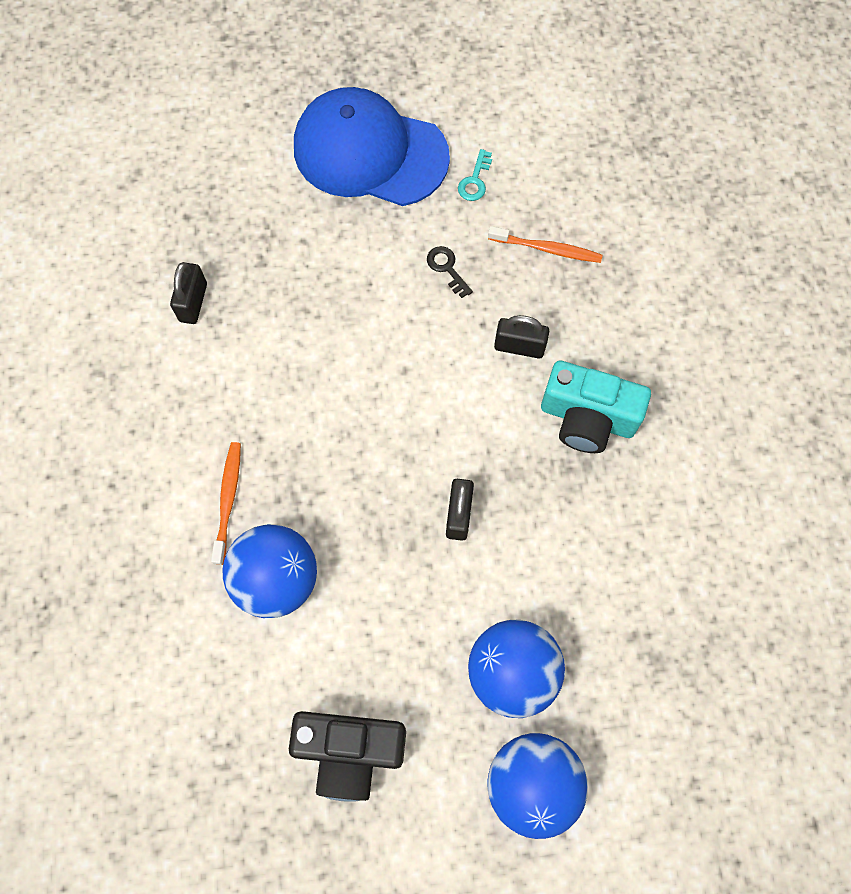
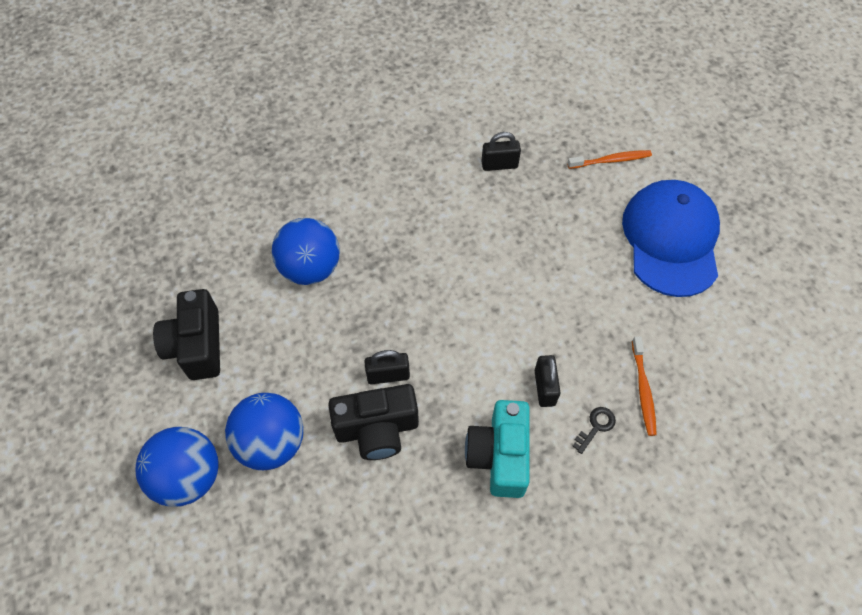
camera: 75 degrees right, 10 degrees down
(228, 500) = (360, 225): orange toothbrush -> orange toothbrush (611, 160)
(447, 268) = (593, 318): black key -> black key (596, 427)
(475, 180) = (682, 319): turquoise key -> none
(524, 543) = (377, 429): none -> black camera

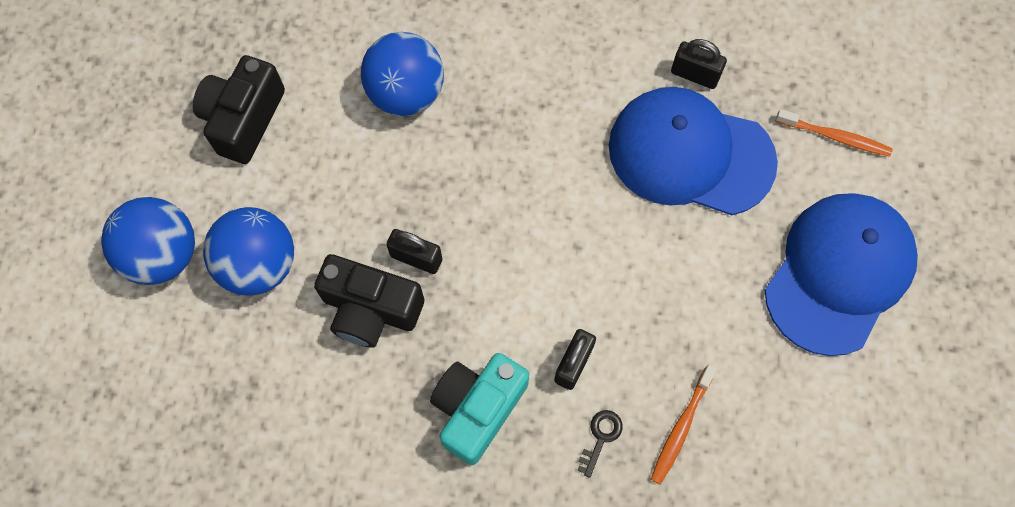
camera: 30 degrees right, 10 degrees up
(529, 214) = (690, 154): none -> blue cap
(596, 427) = (600, 437): black key -> black key turned 45 degrees counterclockwise

